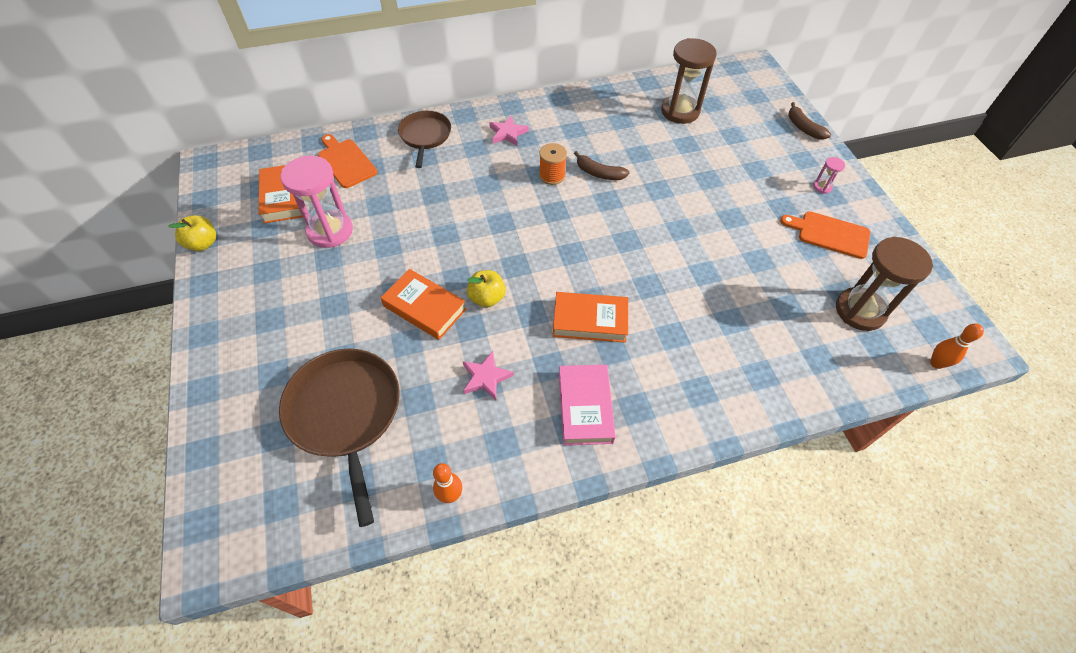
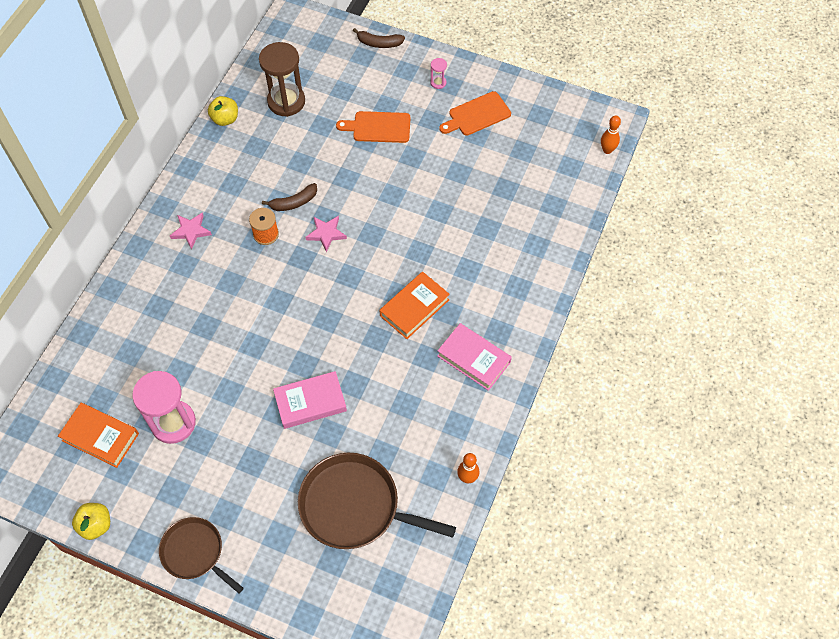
camera: 50 degrees left, 5 degrees up
(346, 162) = (104, 367): orange cutting board -> orange cutting board (378, 127)
(424, 307) = (310, 402): orange book -> pink book
(425, 136) = (133, 291): brown pan -> brown pan (195, 552)
(486, 377) = (402, 401): pink star -> pink star (326, 233)
(487, 298) = (338, 357): yellow apple -> yellow apple (225, 119)
(860, 311) = (543, 153): brown hourglass -> none

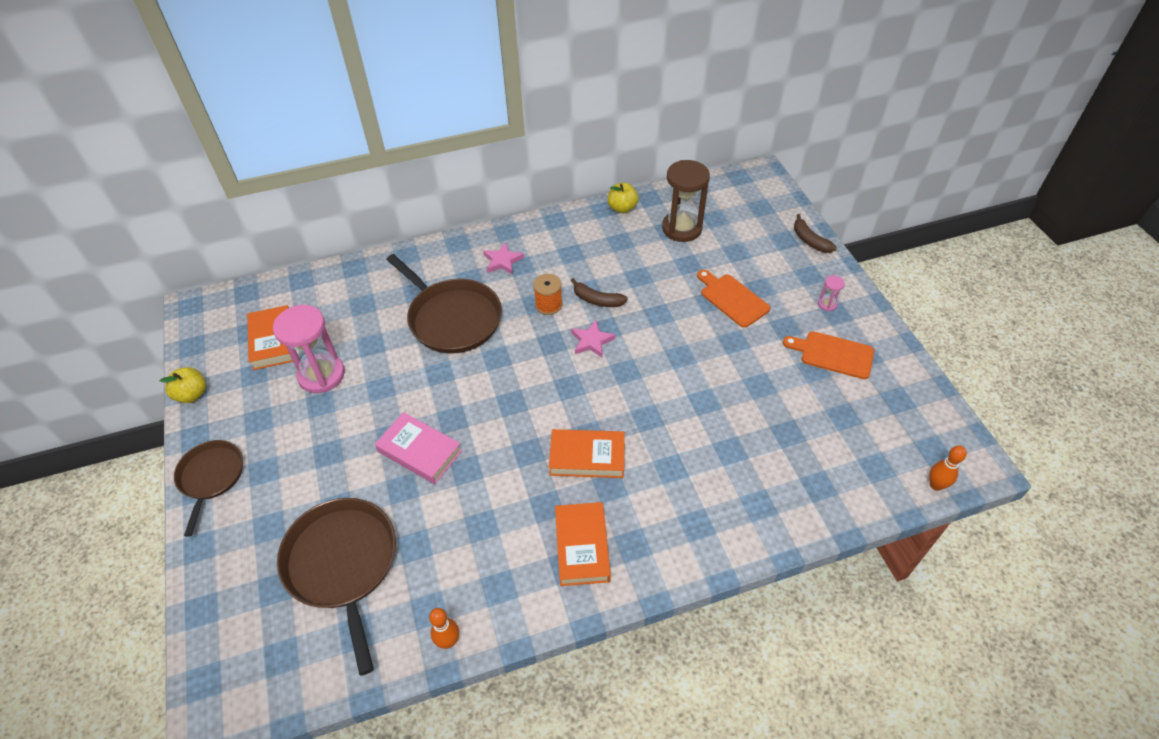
camera: 50 degrees right, 10 degrees down
(211, 302) = (452, 318): none -> brown pan
(474, 359) = (582, 546): pink book -> orange book

